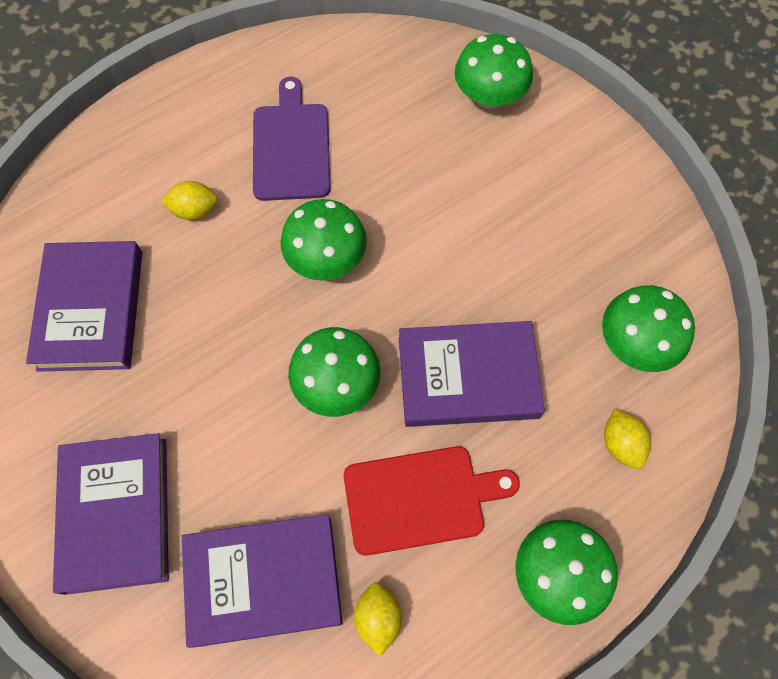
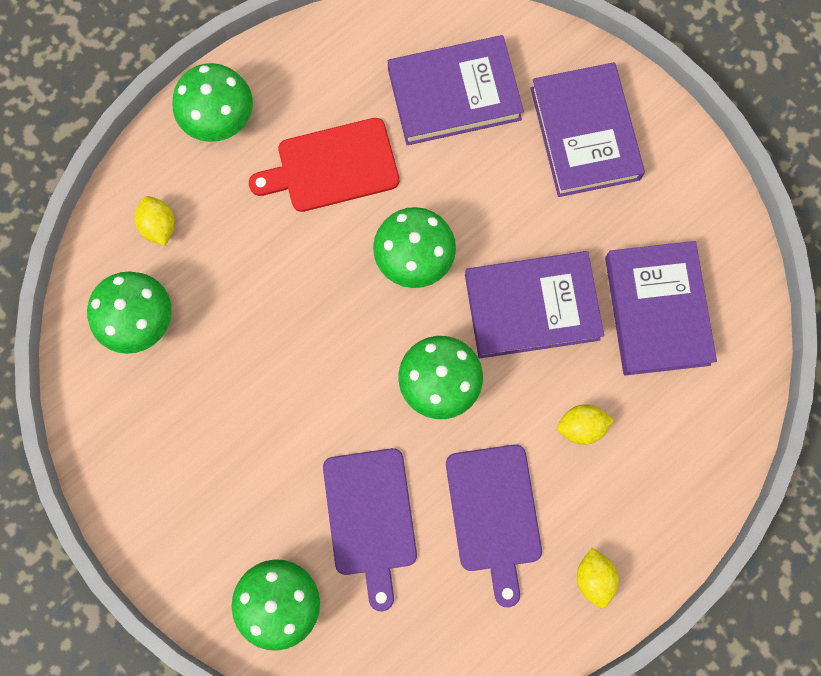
camera: 175 degrees right, 10 degrees up
(378, 618) = (360, 75): yellow lemon -> yellow lemon (594, 578)
(405, 152) = (370, 518): none -> purple cutting board
(468, 377) = (295, 275): purple book -> purple book (532, 307)

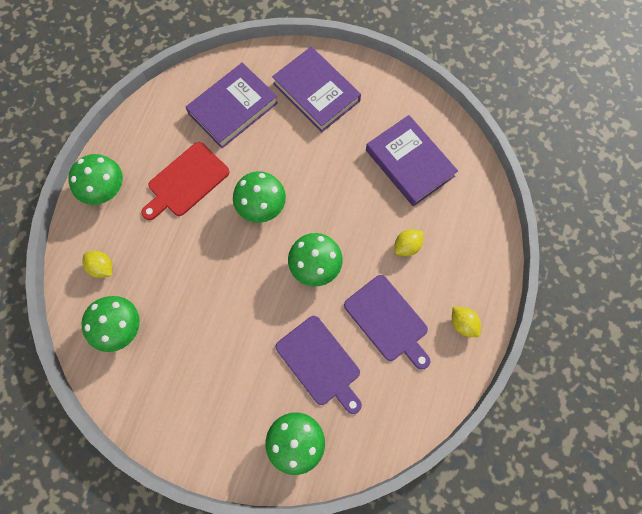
camera: 30 degrees left, 5 degrees down
(532, 307) = (342, 197): purple book -> none

